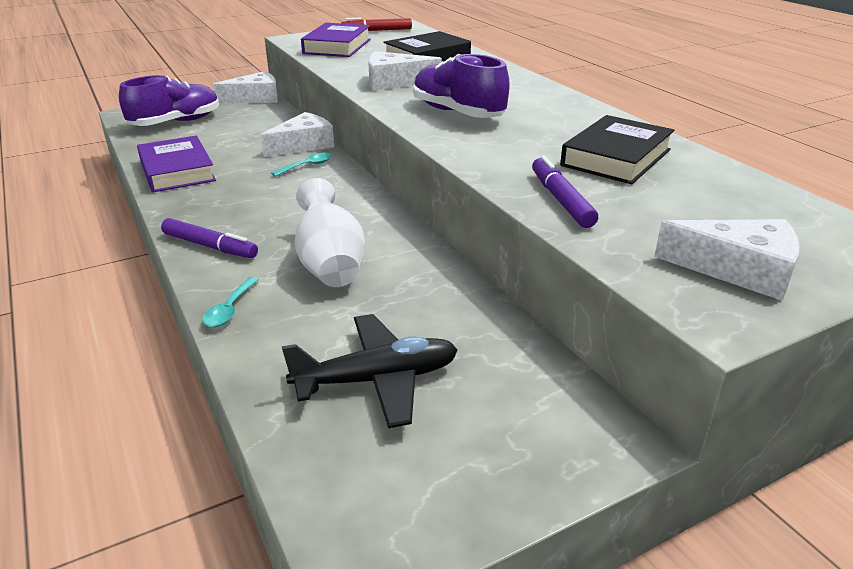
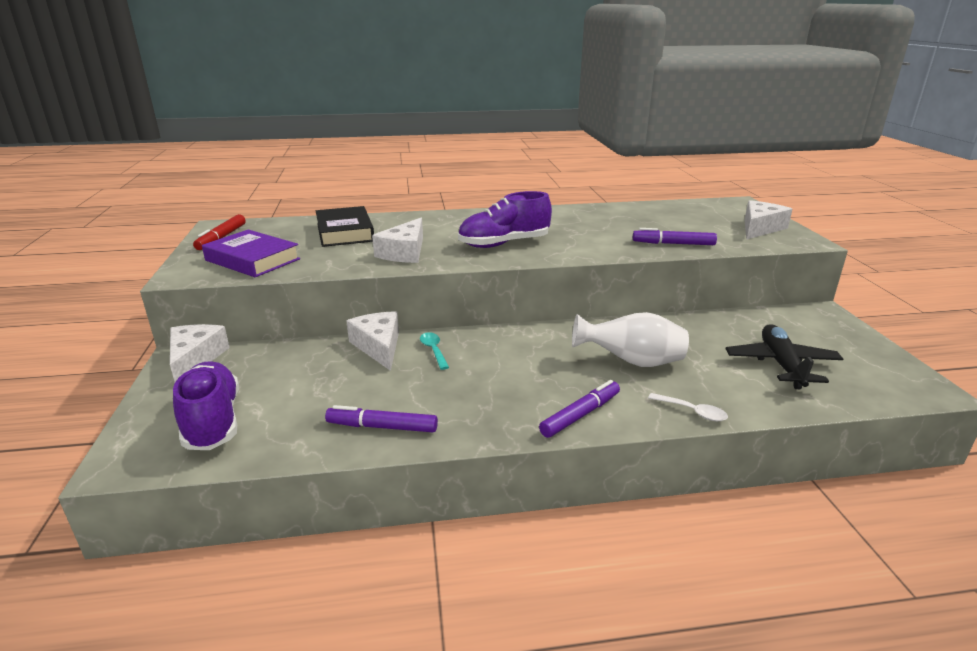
camera: 70 degrees left, 5 degrees down
(177, 171) = (382, 427): purple book -> purple marker
(230, 309) = (692, 412): turquoise spoon -> white spoon
(616, 158) = (615, 221): black book -> none

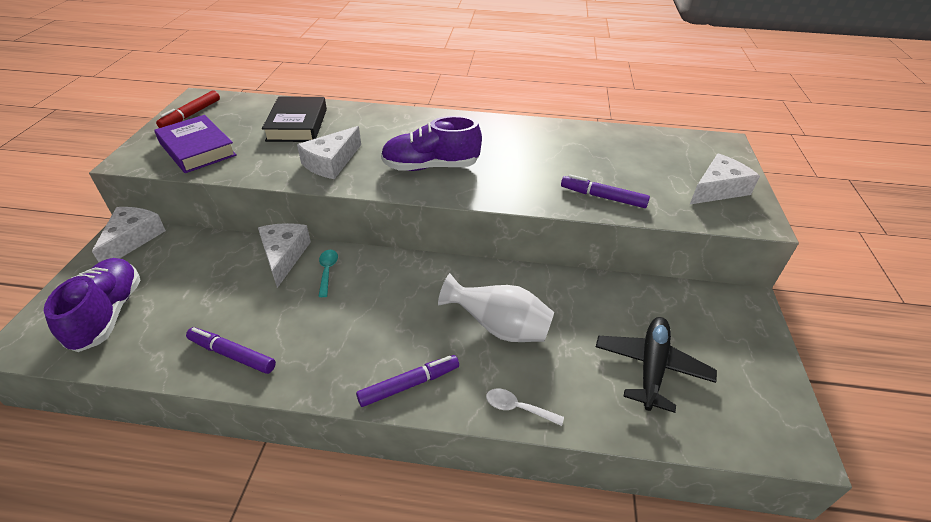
camera: 15 degrees right, 15 degrees up
(692, 412) = (518, 408): white spoon -> white spoon turned 150 degrees clockwise

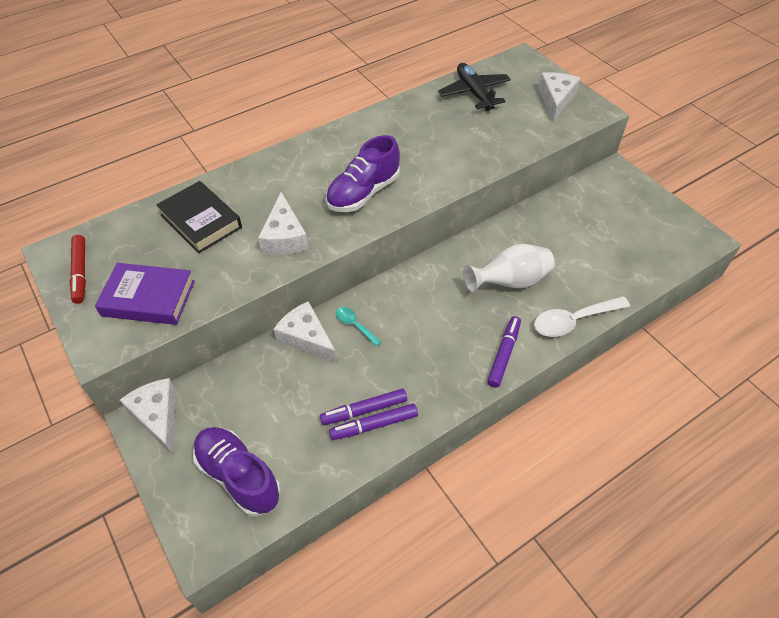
camera: 40 degrees left, 10 degrees up
(518, 408) = (573, 321): white spoon -> white spoon, size x1.82
(603, 197) = (501, 147): purple marker -> purple marker (364, 410)
(651, 367) = (609, 246): black plane -> black plane (474, 93)

